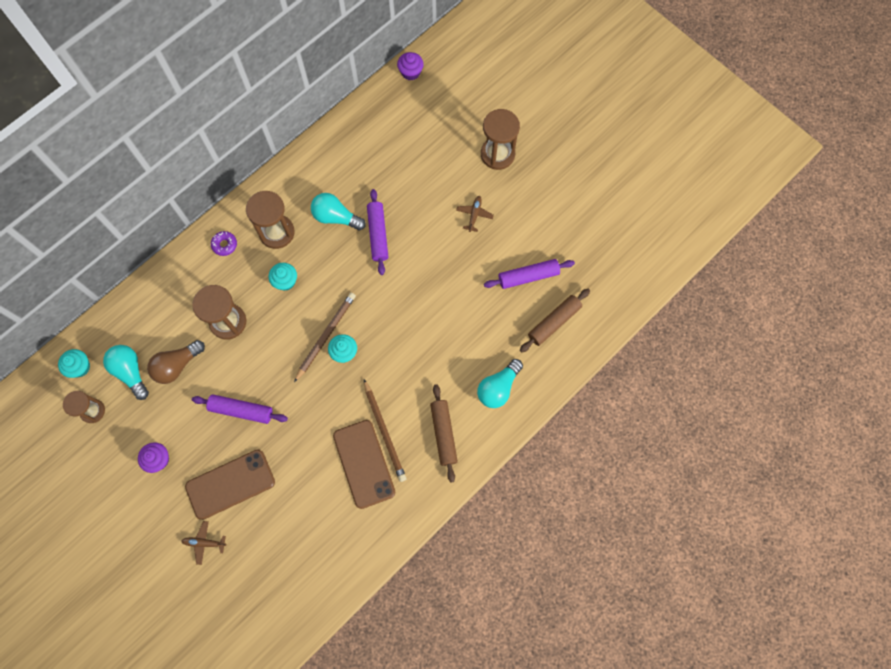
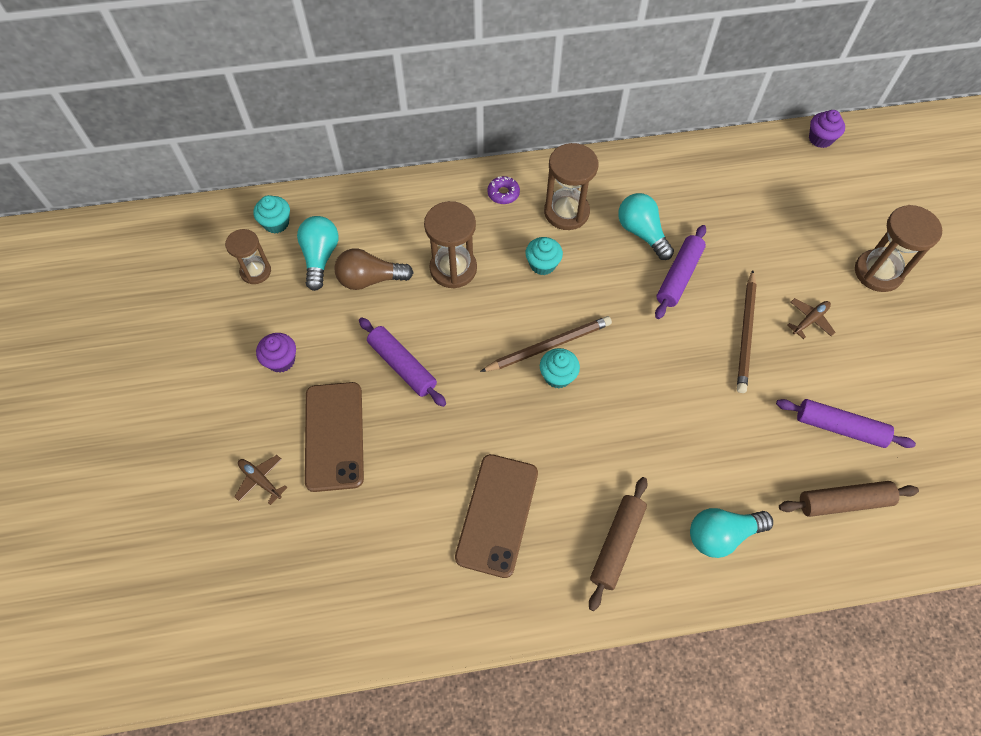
camera: 35 degrees right, 10 degrees down
(230, 484) = (334, 436): brown phone -> brown phone turned 75 degrees clockwise
(384, 432) = (546, 494): brown pencil -> brown pencil (746, 333)

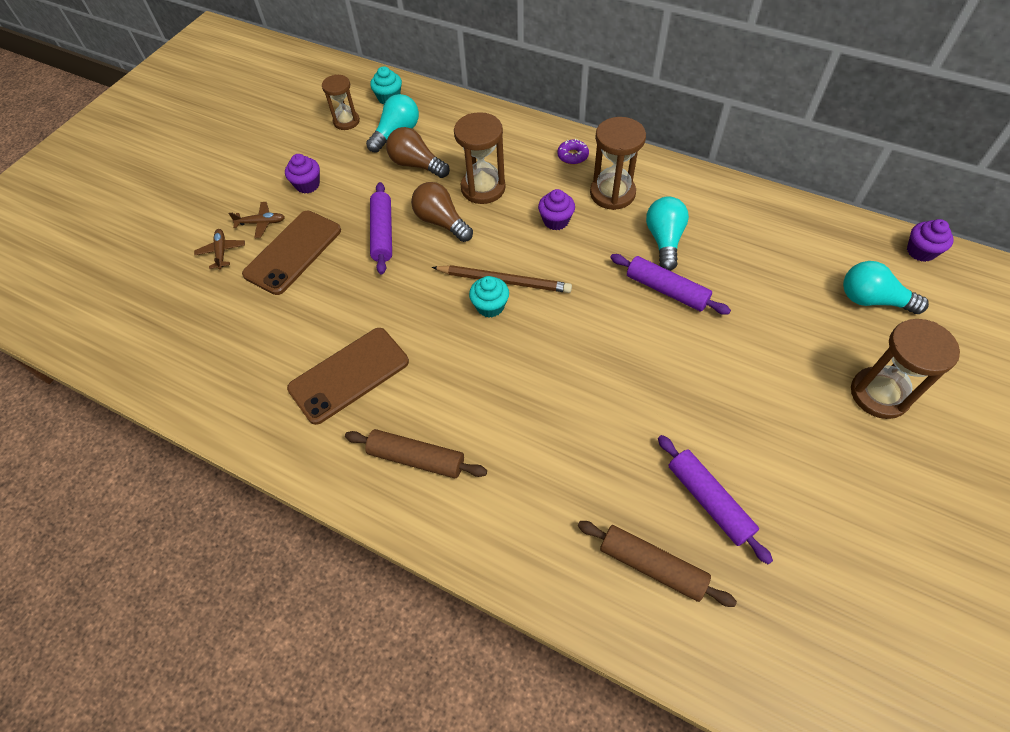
camera: 40 degrees right, 5 degrees down
(446, 323) = (441, 222): none -> brown light bulb
(542, 264) = (556, 221): turquoise cupcake -> purple cupcake
(617, 544) = (416, 458): brown rolling pin -> brown rolling pin turned 45 degrees clockwise
(678, 276) = (666, 290): purple rolling pin -> purple rolling pin turned 60 degrees clockwise
(721, 535) = (510, 512): turquoise light bulb -> turquoise light bulb (872, 300)
(746, 333) = (688, 369): brown pencil -> none
(810, 320) = (764, 394): brown plane -> brown plane (261, 223)

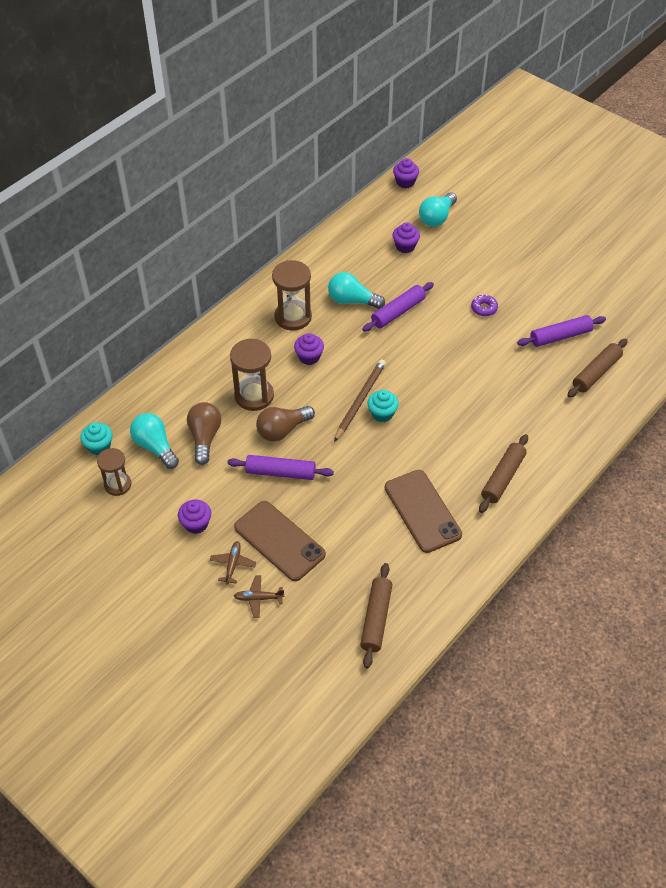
camera: 80 degrees left, 5 degrees down
(197, 357) = (376, 618): none -> brown rolling pin
(416, 165) = (205, 437): brown light bulb -> brown light bulb turned 135 degrees clockwise
(572, 156) = (240, 331): purple donut -> purple donut (484, 308)
(792, 275) = (405, 246): none -> purple cupcake
(879, 394) = (506, 240): brown hourglass -> none

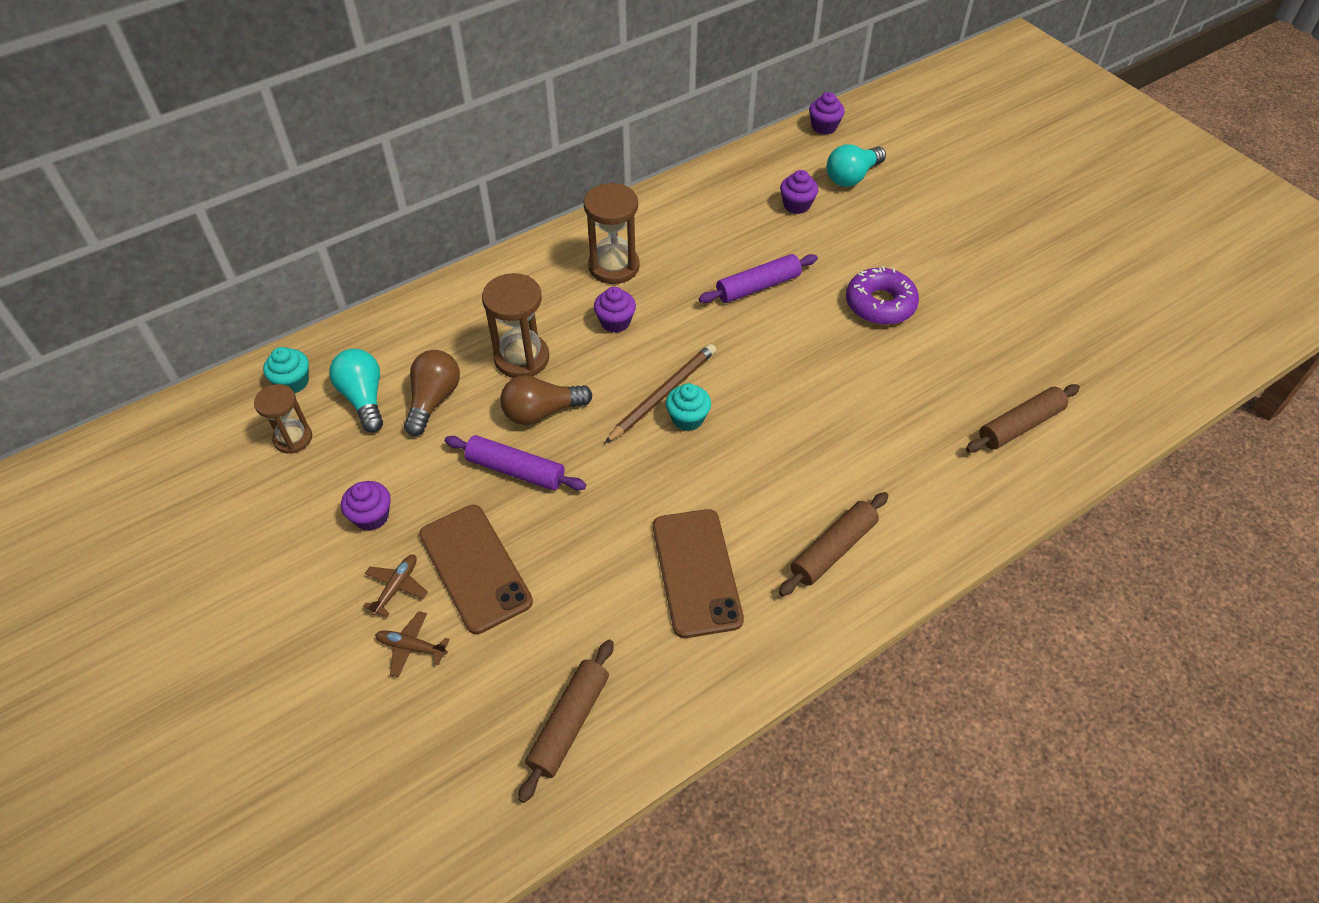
camera: 15 degrees right, 0 degrees up
(352, 300) = (700, 260): turquoise light bulb -> none
(484, 308) = (880, 304): purple donut -> purple donut, size x1.87
(560, 336) = (980, 363): purple rolling pin -> none

